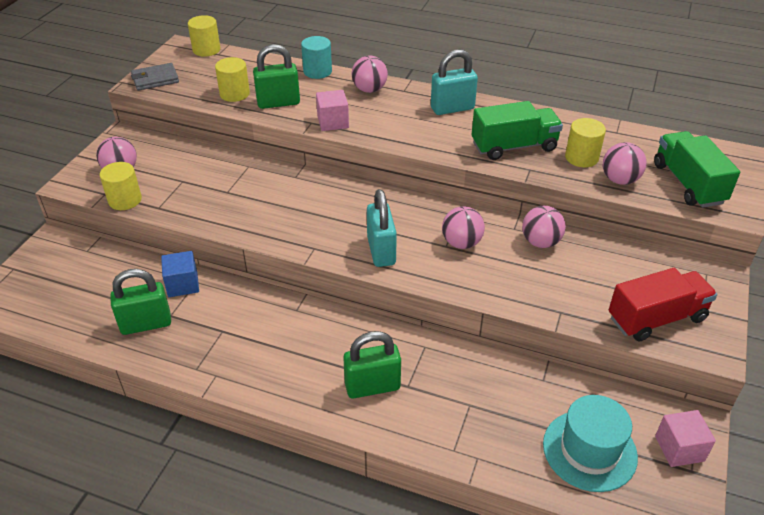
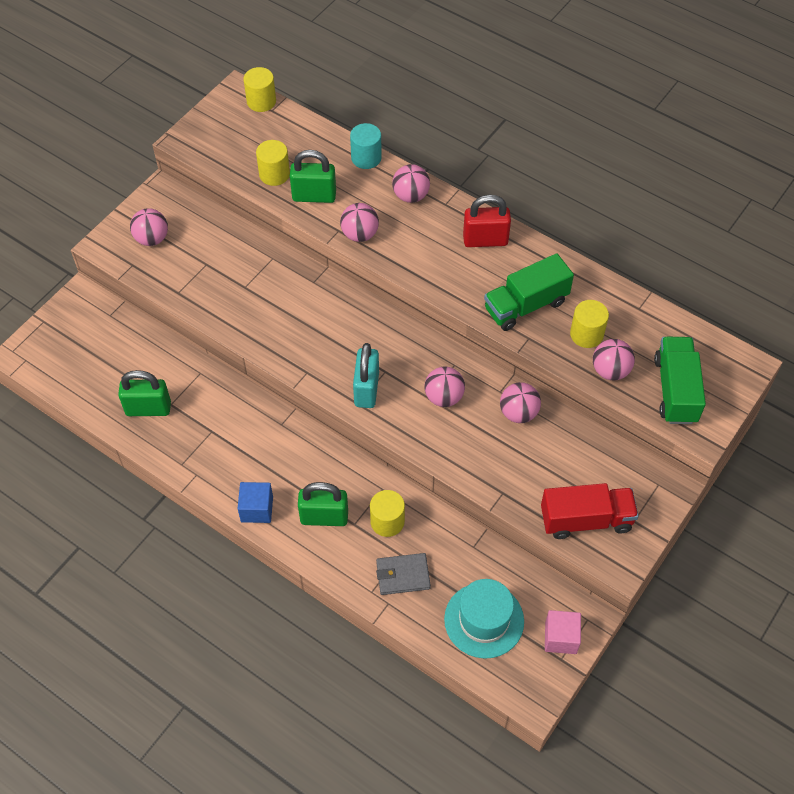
camera: 15 degrees right, 15 degrees up
(125, 200) = (149, 277): yellow cylinder -> yellow cylinder (387, 521)
(155, 79) = (201, 137): grey wallet -> grey wallet (403, 575)
(183, 284) = (188, 373): blue cube -> blue cube (257, 509)
(333, 122) = (360, 234): pink cube -> pink ball
(452, 108) = (485, 240): turquoise padlock -> red padlock
(514, 146) = (526, 305): green truck -> green truck turned 150 degrees clockwise

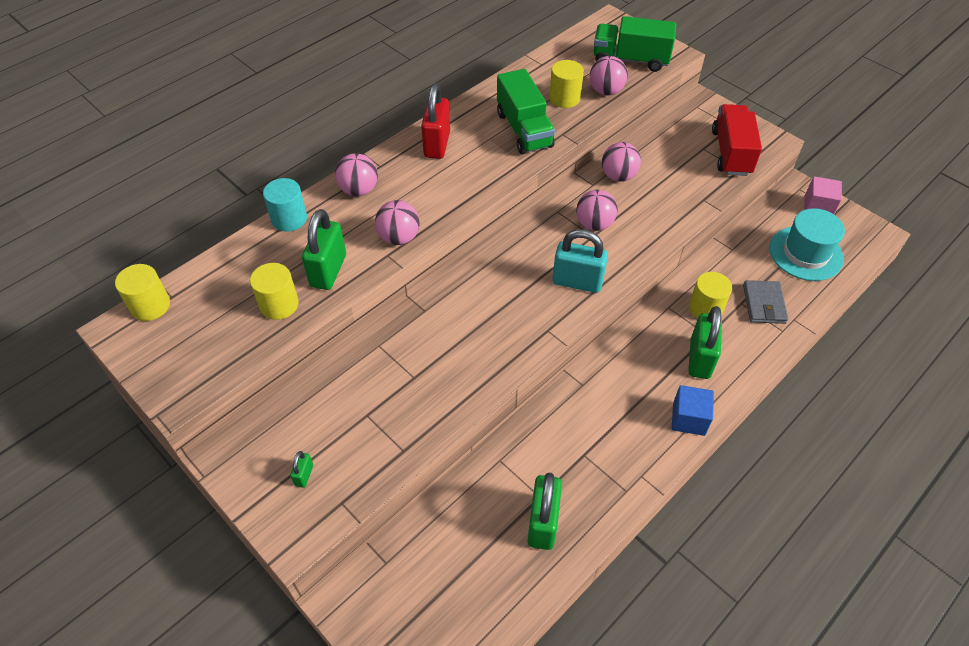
camera: 80 degrees left, 5 degrees down
(152, 238) = (304, 475): pink ball -> green padlock

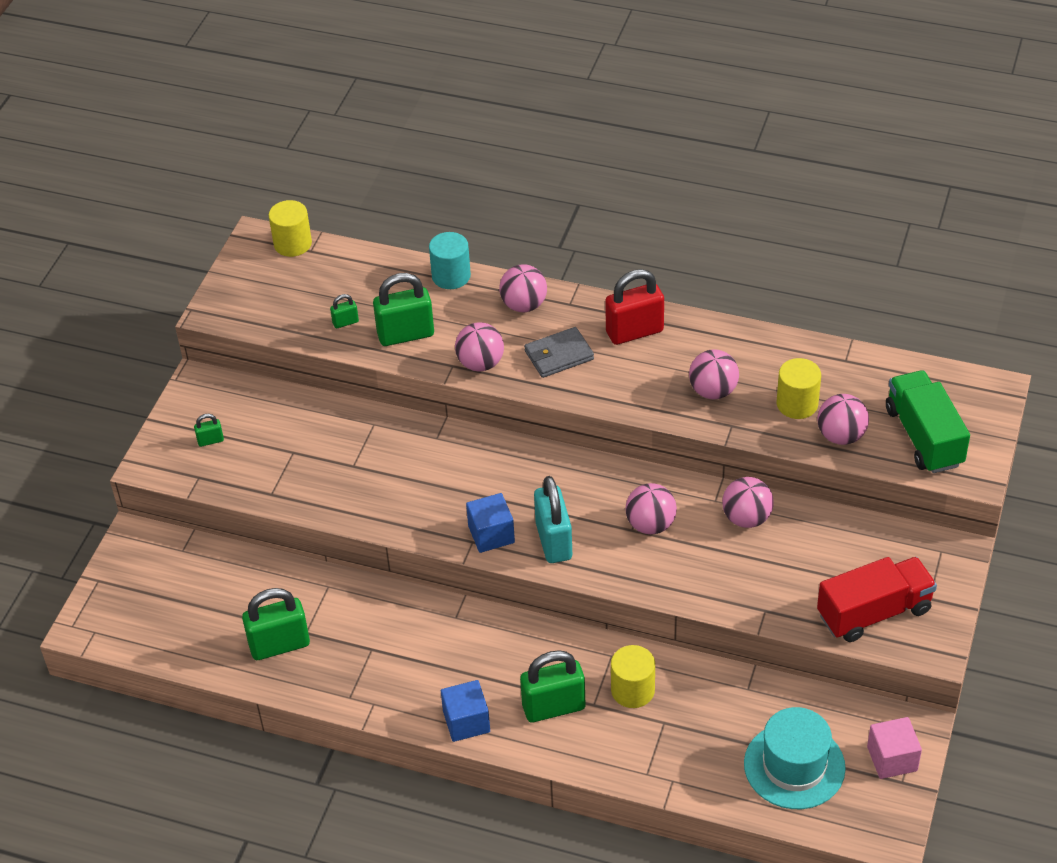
camera: 65 degrees right, 5 degrees down
(279, 304) = (345, 322): yellow cylinder -> green padlock
(524, 130) = (713, 391): green truck -> pink ball
(547, 316) = (491, 534): none -> blue cube
(763, 304) = (677, 744): grey wallet -> grey wallet (559, 355)

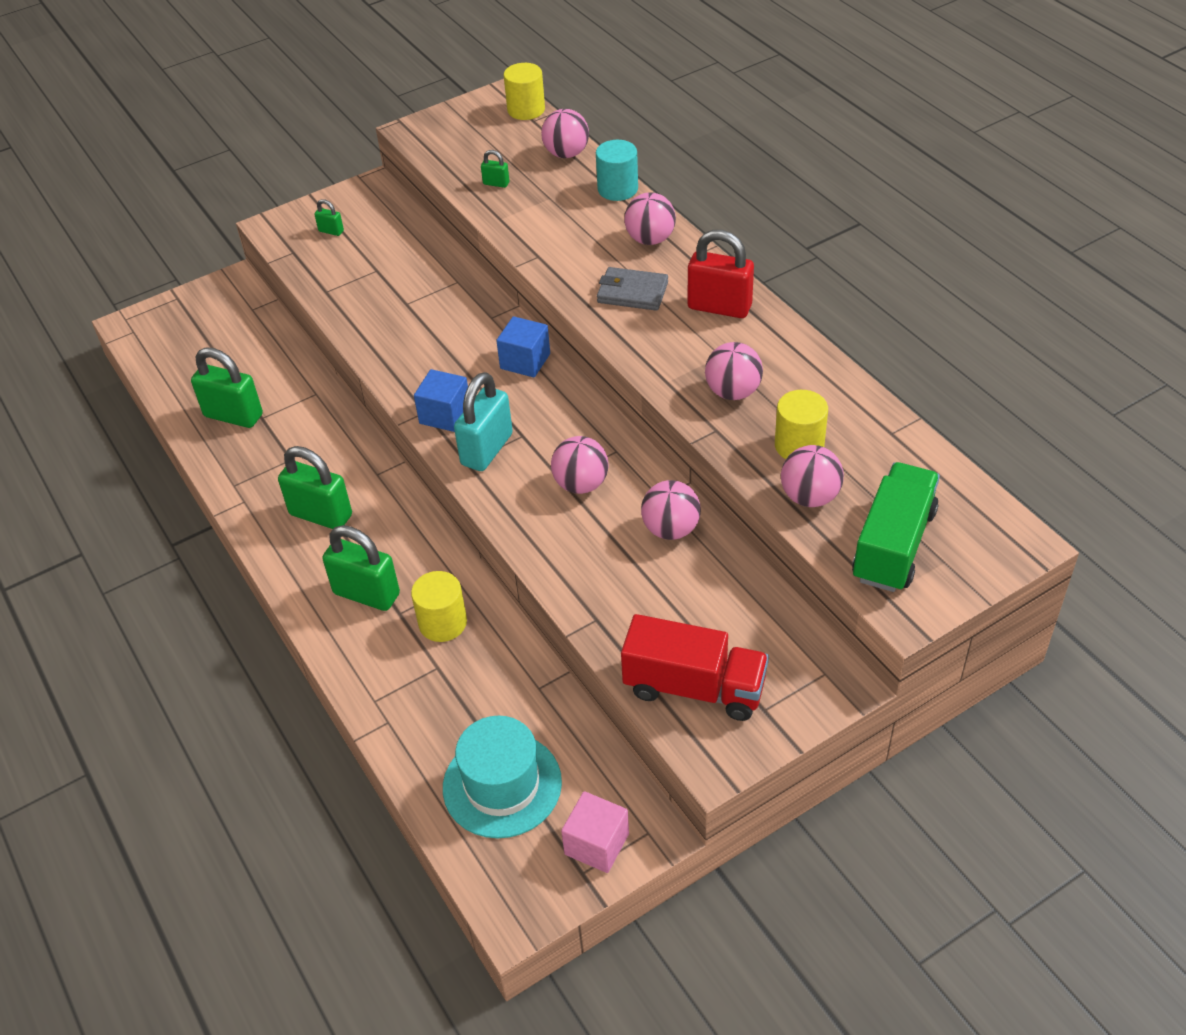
camera: 40 degrees right, 0 degrees up
(405, 334) = (530, 215): green padlock -> green padlock (321, 515)
(466, 721) = (290, 560): blue cube -> blue cube (525, 361)
(480, 363) = (561, 266): pink ball -> pink ball (566, 154)

